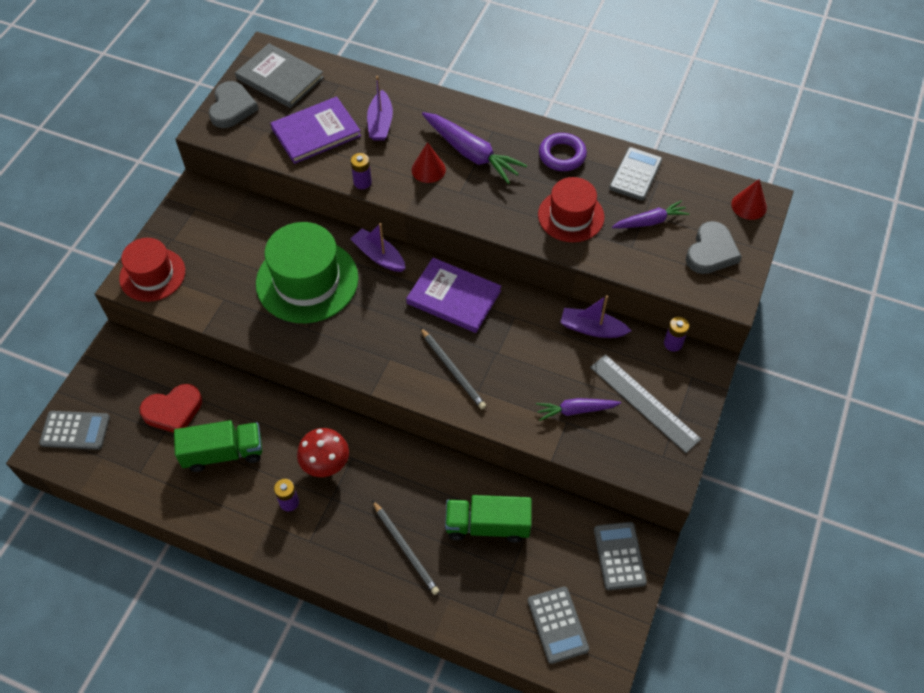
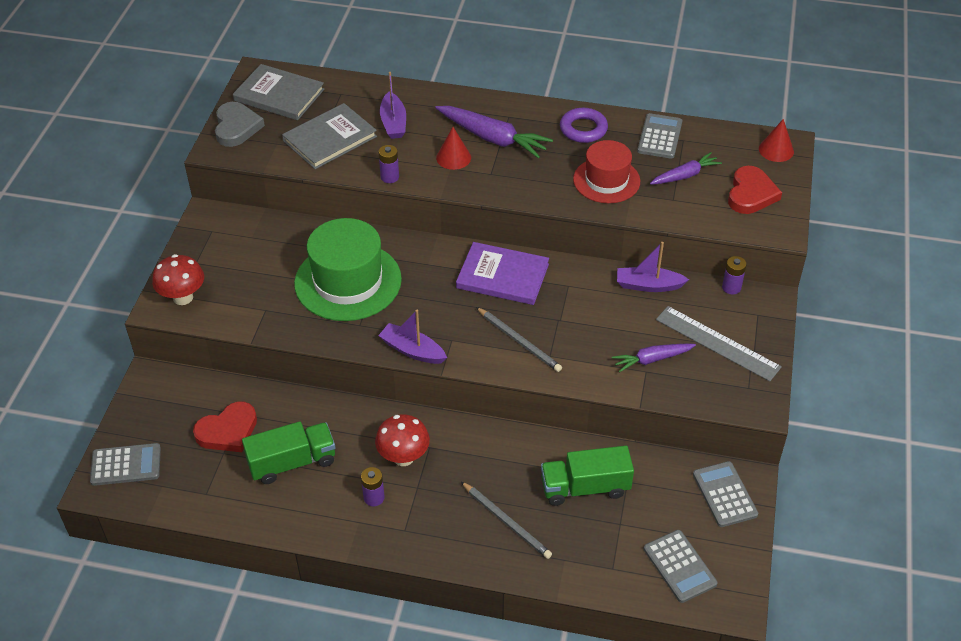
camera: 10 degrees left, 10 degrees down
(152, 275) = (183, 297): red hat -> red mushroom
(316, 132) = (330, 139): purple book -> grey book
(379, 256) = (416, 249): purple boat -> purple boat (412, 350)
(711, 252) = (751, 194): grey heart -> red heart

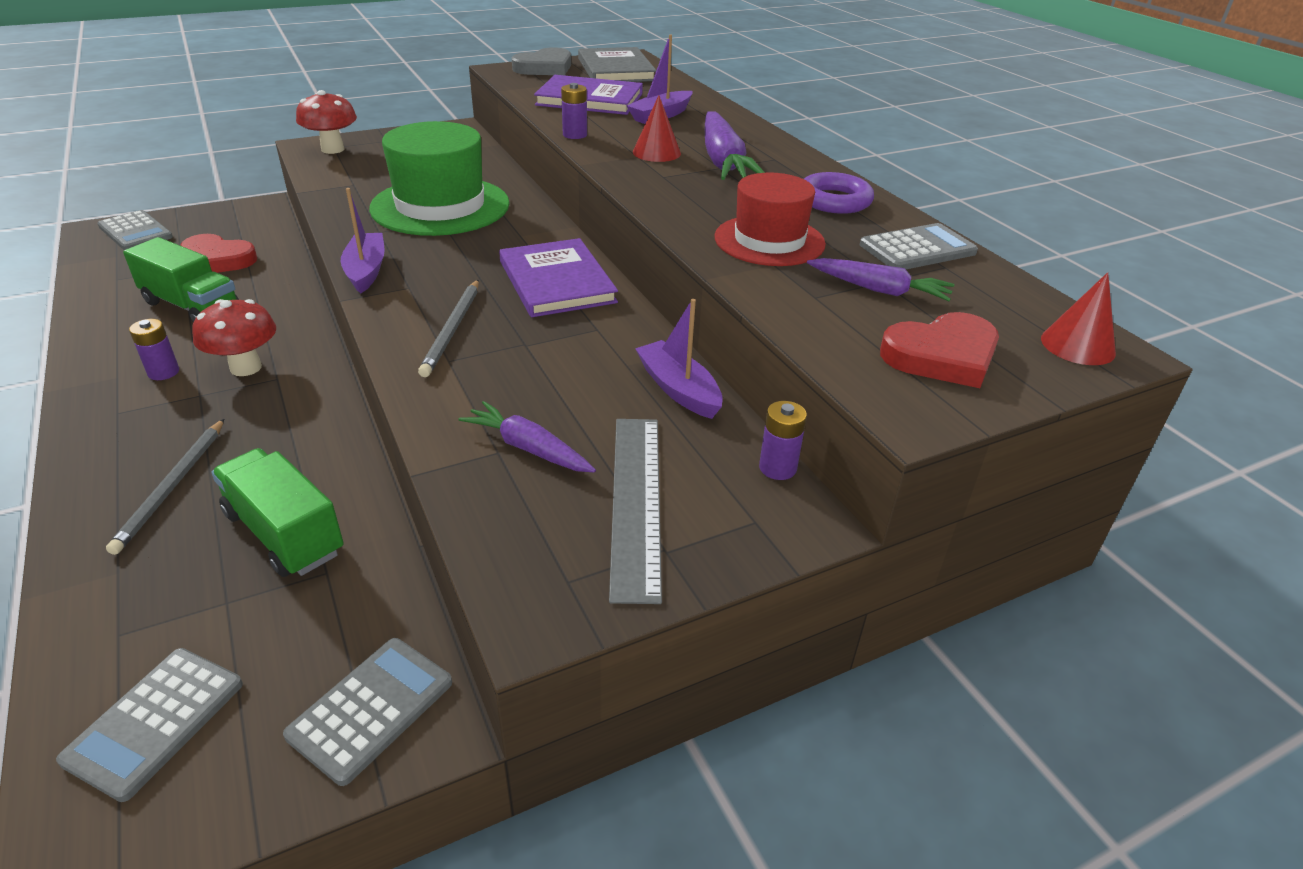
camera: 50 degrees right, 10 degrees down
(330, 139) = (589, 99): grey book -> purple book

